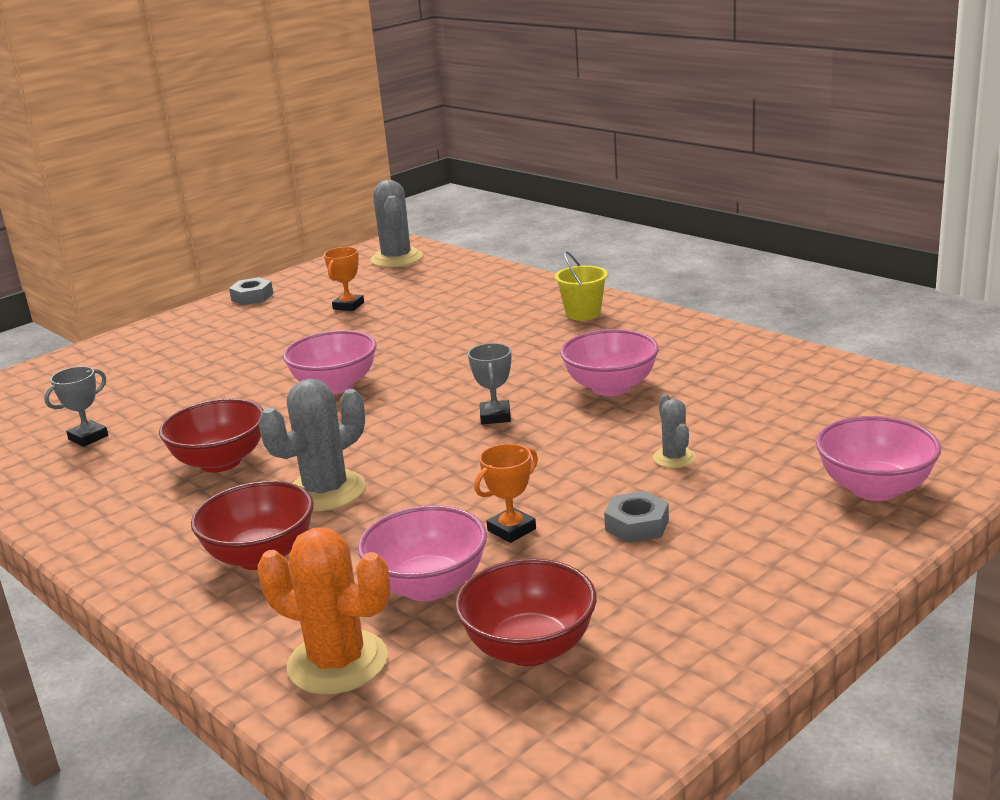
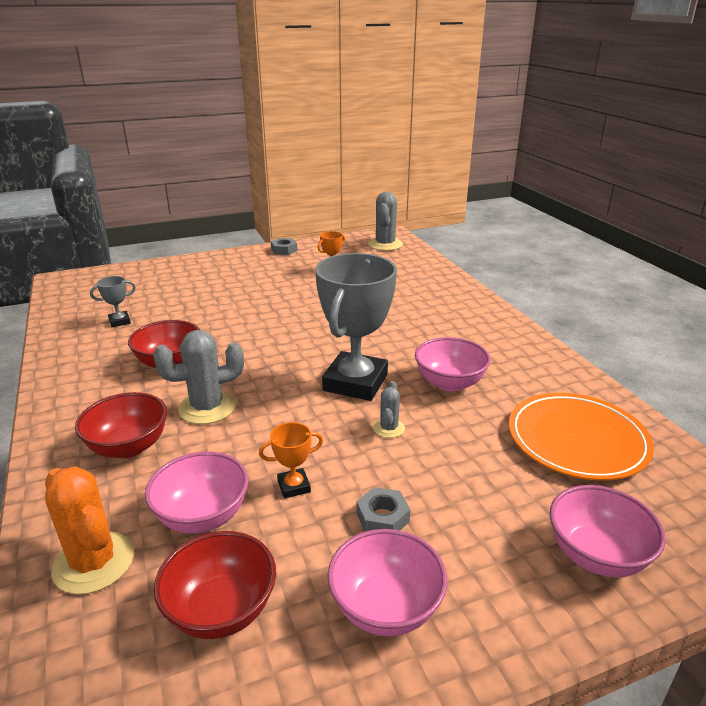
camera: 20 degrees right, 5 degrees up
(335, 386) = (278, 327): pink bowl -> pink bowl (385, 607)
(495, 416) = (355, 382): grey trophy -> grey trophy, size x2.37
(583, 313) = (472, 316): yellow bucket -> none
(674, 458) = (452, 462): grey cactus -> grey cactus (389, 428)
(791, 401) = (577, 440): none -> orange plate

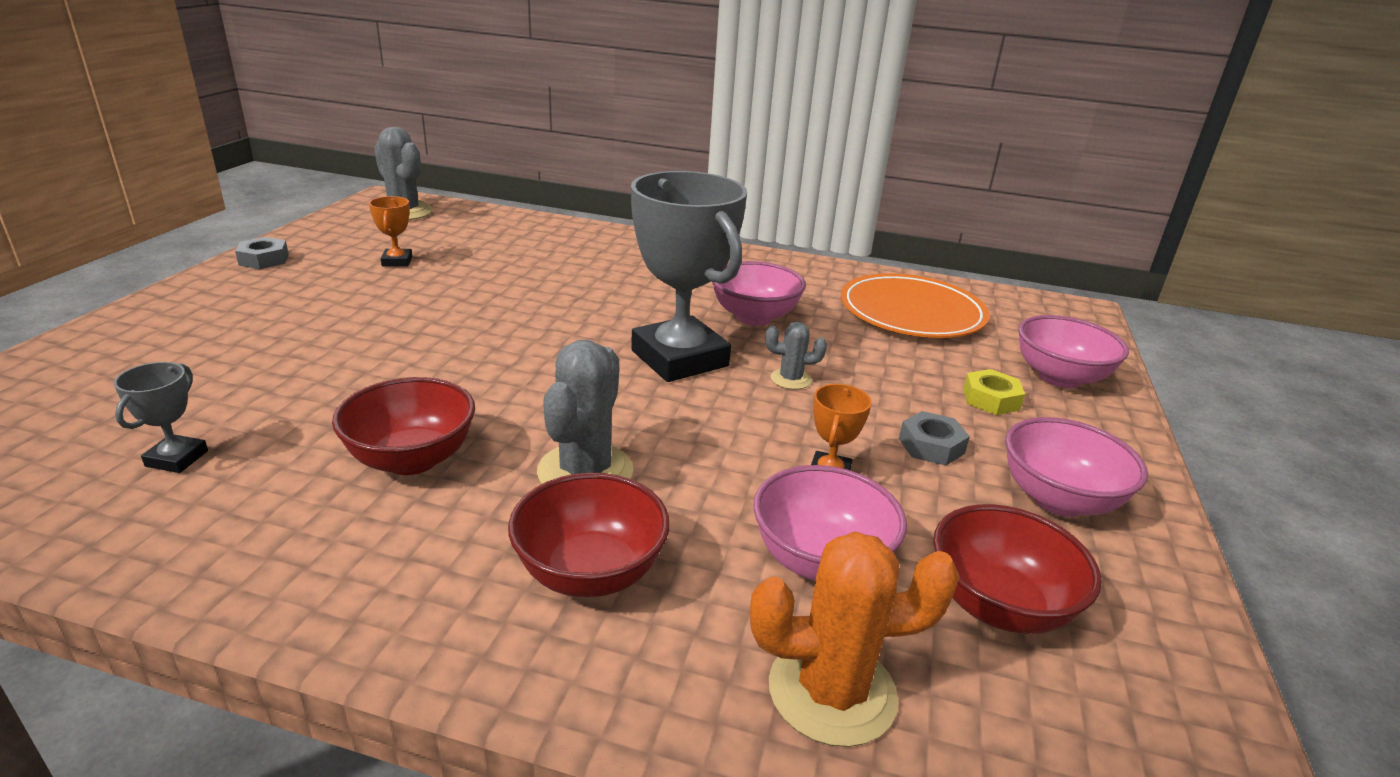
camera: 55 degrees left, 0 degrees up
(389, 428) = (790, 379): grey cactus -> grey cactus turned 45 degrees counterclockwise
(494, 526) = (991, 399): none -> yellow nut

